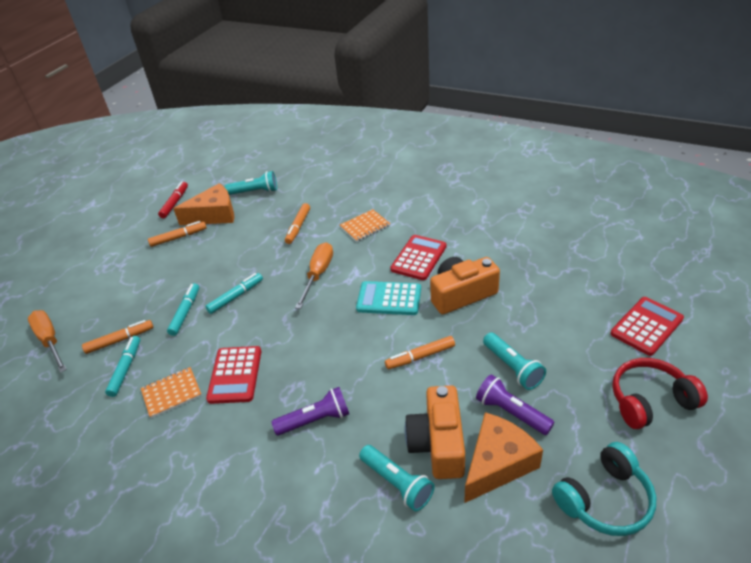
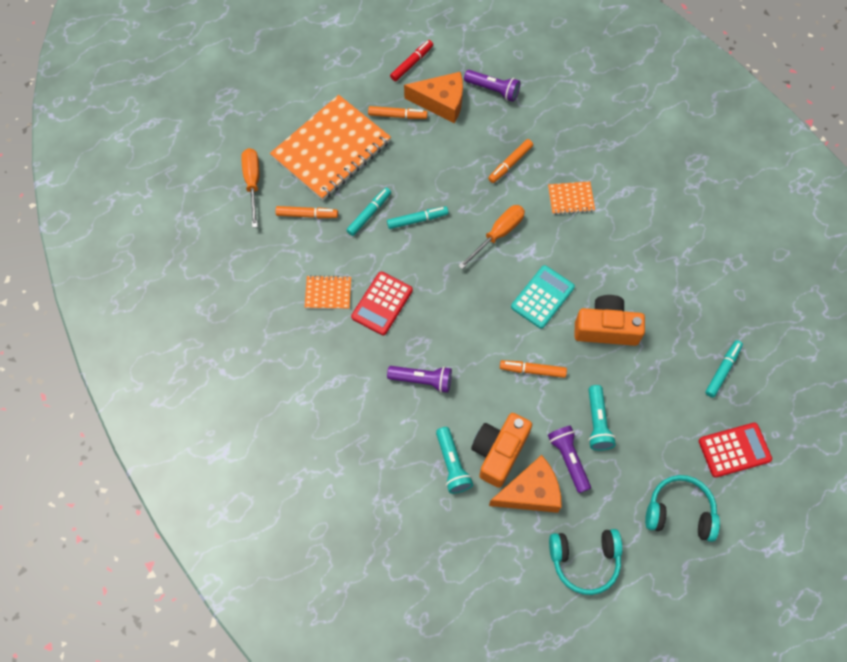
camera: 25 degrees right, 25 degrees up
(125, 283) = (331, 149): none -> orange notebook
(126, 369) = (302, 248): turquoise marker -> turquoise marker (722, 370)
(255, 192) = (493, 90): turquoise flashlight -> purple flashlight
(389, 299) = (542, 297): turquoise calculator -> turquoise calculator turned 90 degrees clockwise
(419, 258) = (596, 266): red calculator -> none
(650, 400) = (679, 512): red headphones -> turquoise headphones

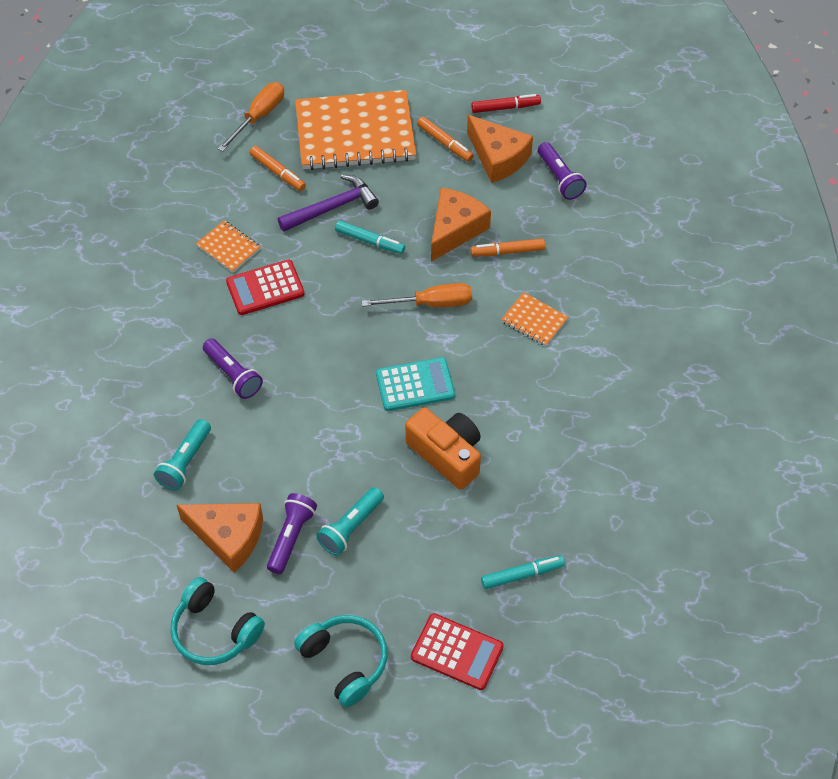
camera: 40 degrees right, 10 degrees down
(369, 214) = (332, 207): turquoise marker -> purple hammer
(463, 172) = (455, 229): none -> orange cheese
(499, 452) = (236, 483): orange camera -> none
(532, 370) = (339, 439): orange marker -> none

